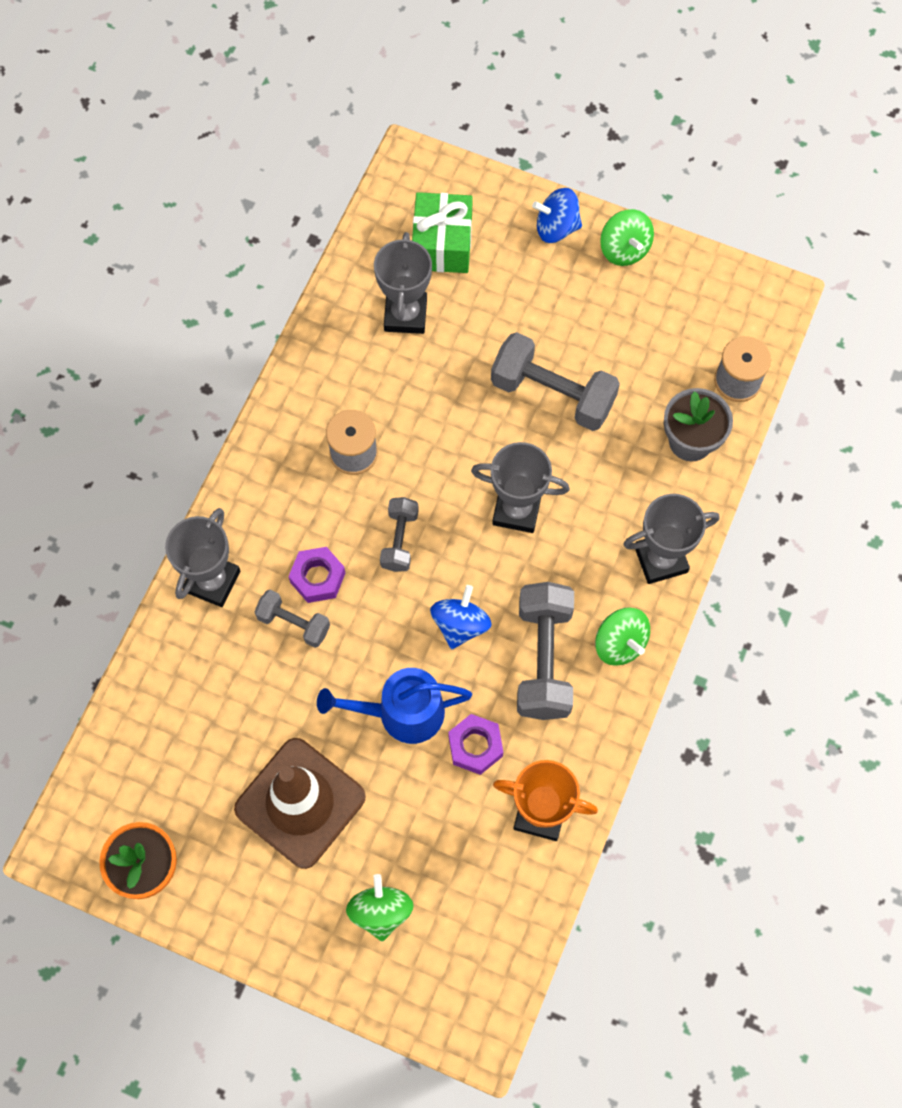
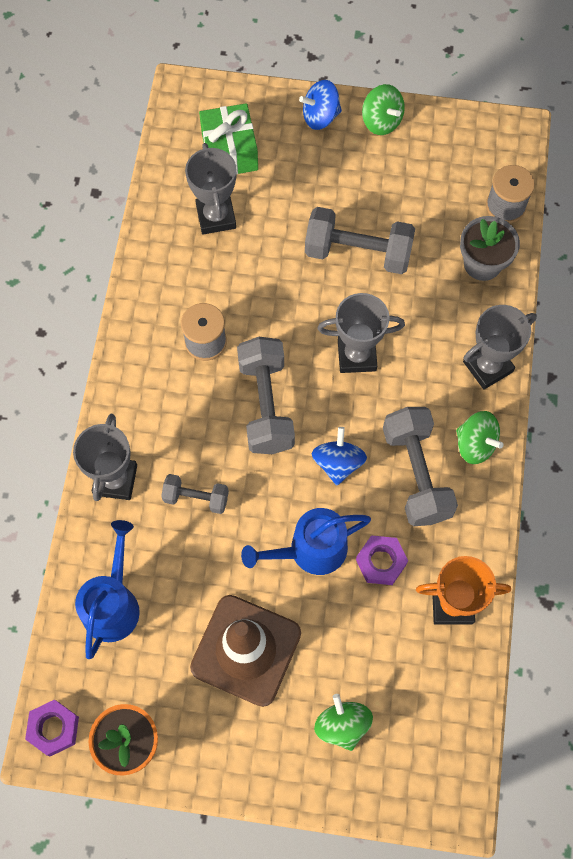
camera: 15 degrees left, 0 degrees up
(172, 715) = (113, 604): none -> blue watering can
(317, 577) = (205, 454): purple nut -> purple nut (54, 728)
(399, 540) = (266, 405): grey dumbbell -> grey dumbbell, size x1.78

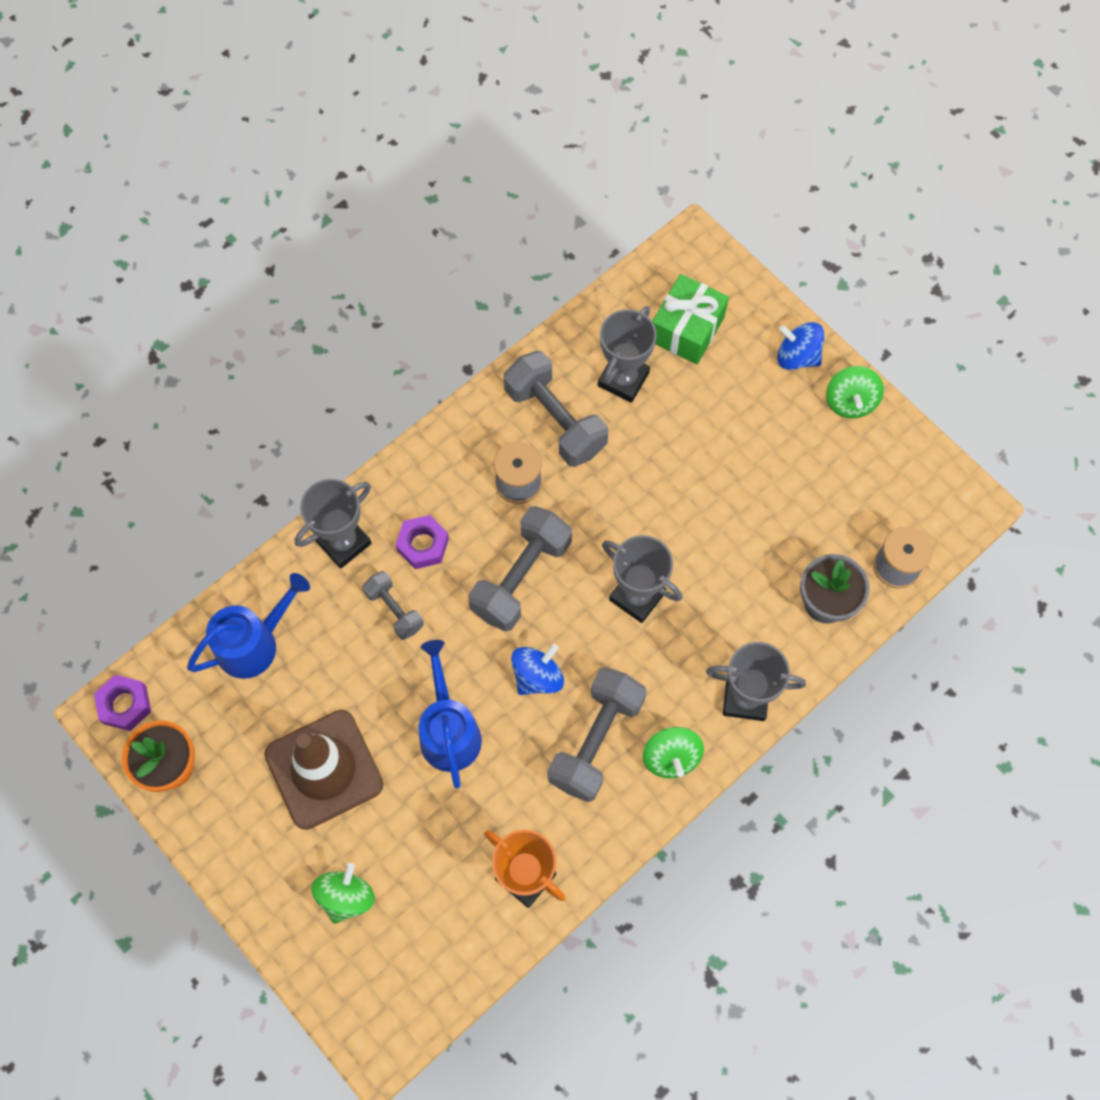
camera: 40 degrees right, 0 degrees up
(311, 550) = (449, 731): blue watering can -> blue watering can turned 60 degrees clockwise
(358, 252) = (720, 506): grey dumbbell -> grey dumbbell (555, 420)
(381, 562) = (498, 790): purple nut -> purple nut (423, 545)

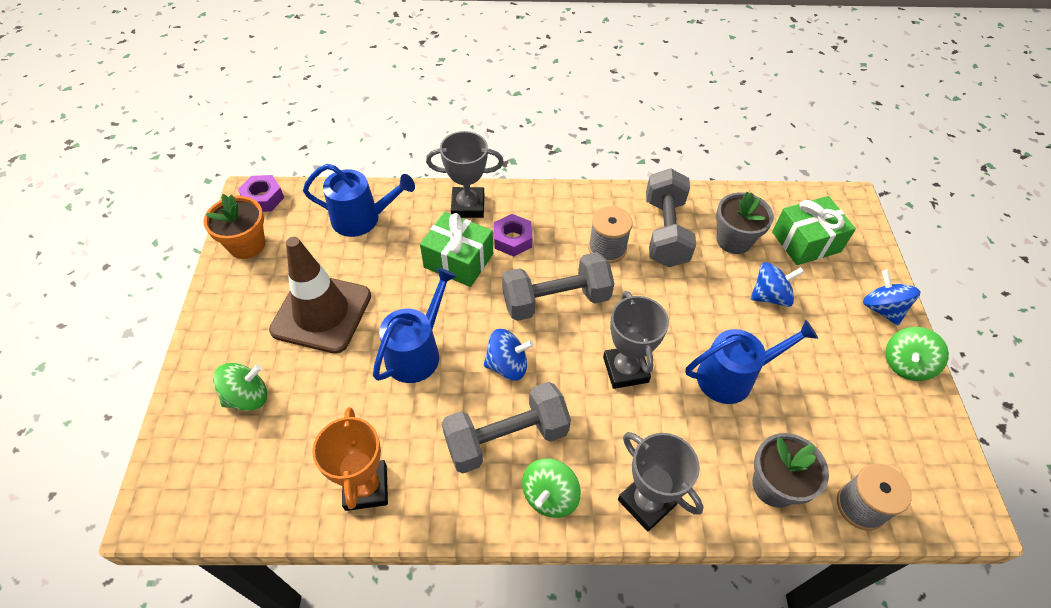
camera: 40 degrees right, 15 degrees down
(394, 610) = (458, 260): grey dumbbell -> green gift
(623, 379) = (734, 240): grey trophy -> grey flower pot
(698, 419) = (770, 296): none -> blue spinning top
(726, 530) = (732, 377): none -> blue watering can

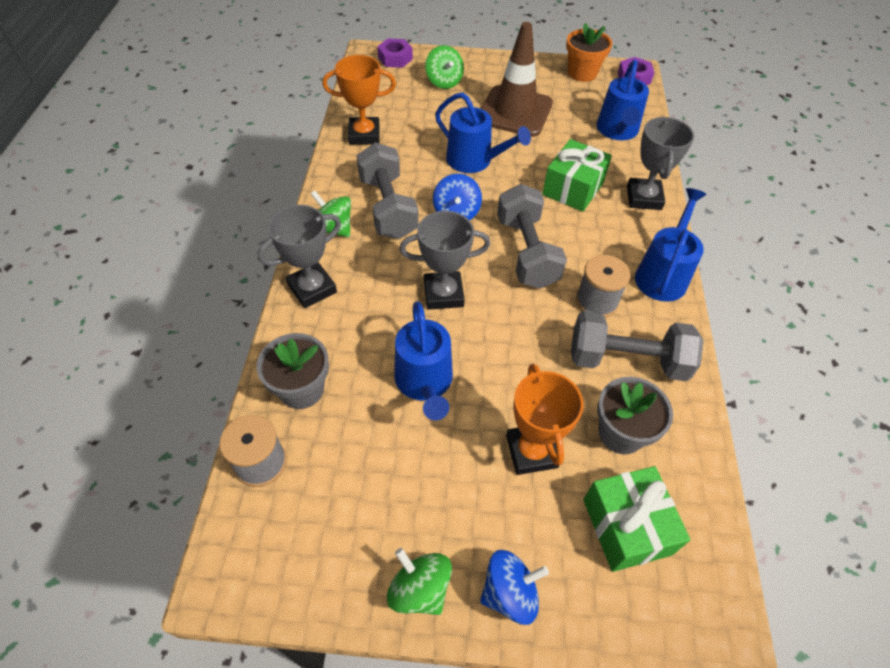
camera: 95 degrees right, 0 degrees up
(512, 239) = (602, 227): purple nut -> purple nut (395, 58)
(566, 201) = (662, 275): none -> blue watering can
(770, 296) = (532, 451): blue spinning top -> orange trophy

